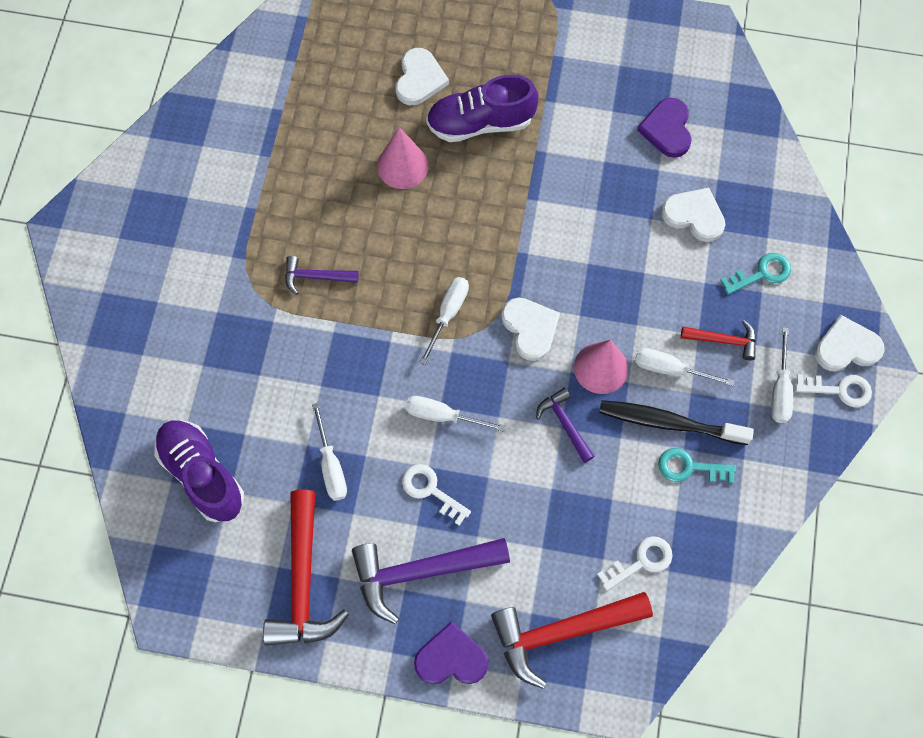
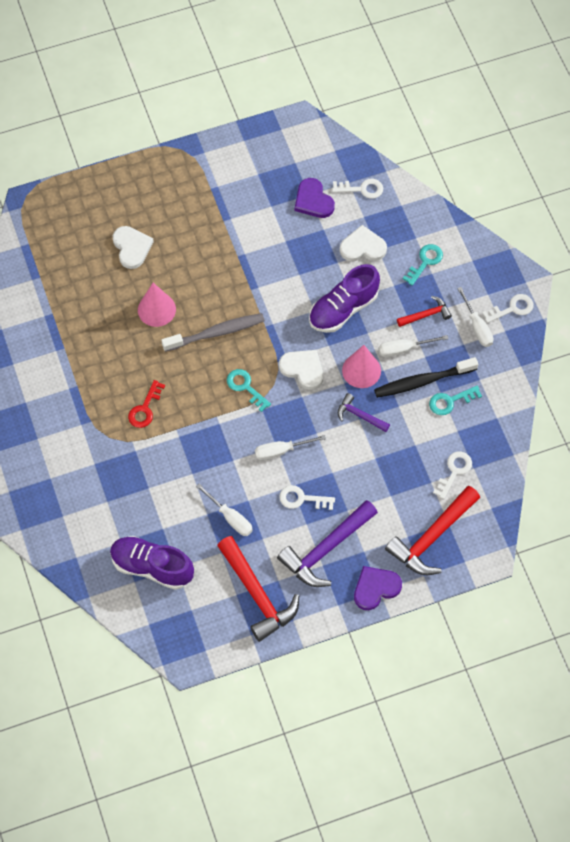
camera: 30 degrees left, 5 degrees down
(315, 277) = (145, 408): purple hammer -> red key
(448, 314) = (245, 387): white screwdriver -> turquoise key
(454, 230) = (216, 333): none -> grey toothbrush
(480, 123) = (190, 256): purple shoe -> purple shoe (343, 309)
(735, 144) = (362, 189): none -> white key
(846, 347) = (502, 280): white heart -> none

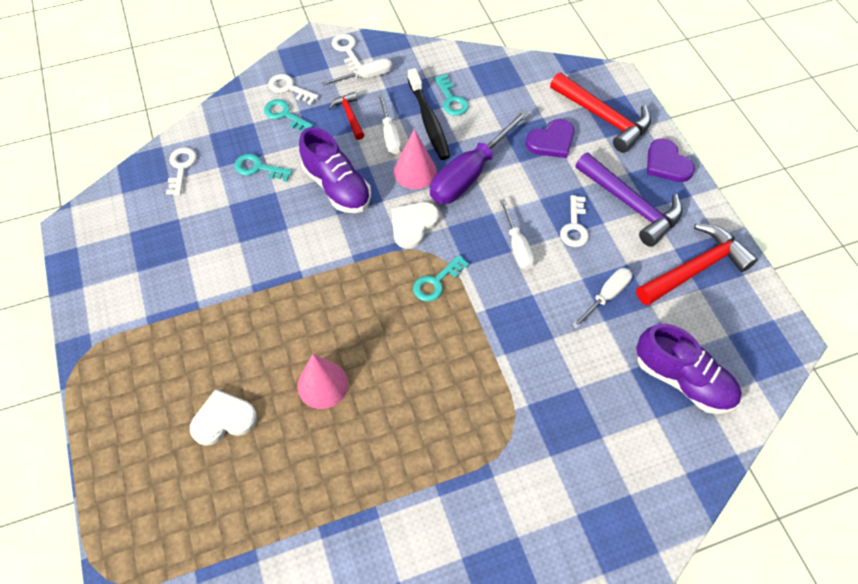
camera: 90 degrees left, 5 degrees down
(145, 408) = (468, 394): red key -> none
(151, 567) = (683, 380): purple shoe -> purple shoe turned 75 degrees counterclockwise
(216, 333) = (361, 314): grey toothbrush -> none
(313, 200) = (188, 214): purple heart -> purple heart (551, 141)
(359, 415) = (470, 174): purple hammer -> purple screwdriver
(363, 247) = (258, 168): white heart -> turquoise key
(454, 471) = (530, 99): white key -> white key (289, 88)

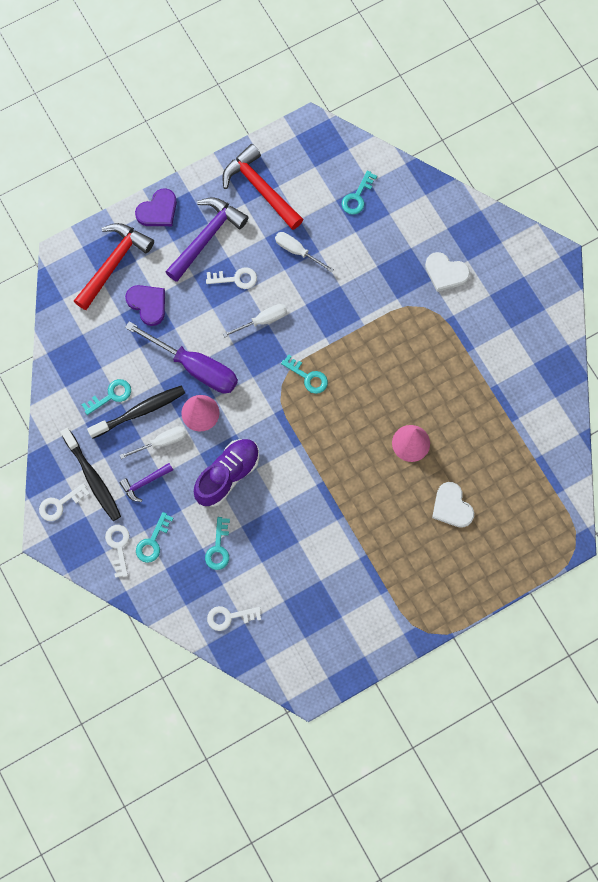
camera: 100 degrees left, 15 degrees up
(289, 88) = (118, 546): white key -> white key turned 150 degrees clockwise
(349, 115) = (144, 482): red hammer -> purple hammer
(366, 76) = (93, 478): white screwdriver -> black toothbrush
(413, 225) = (256, 404): white heart -> white heart (445, 273)
(683, 380) = (357, 197): purple shoe -> turquoise key

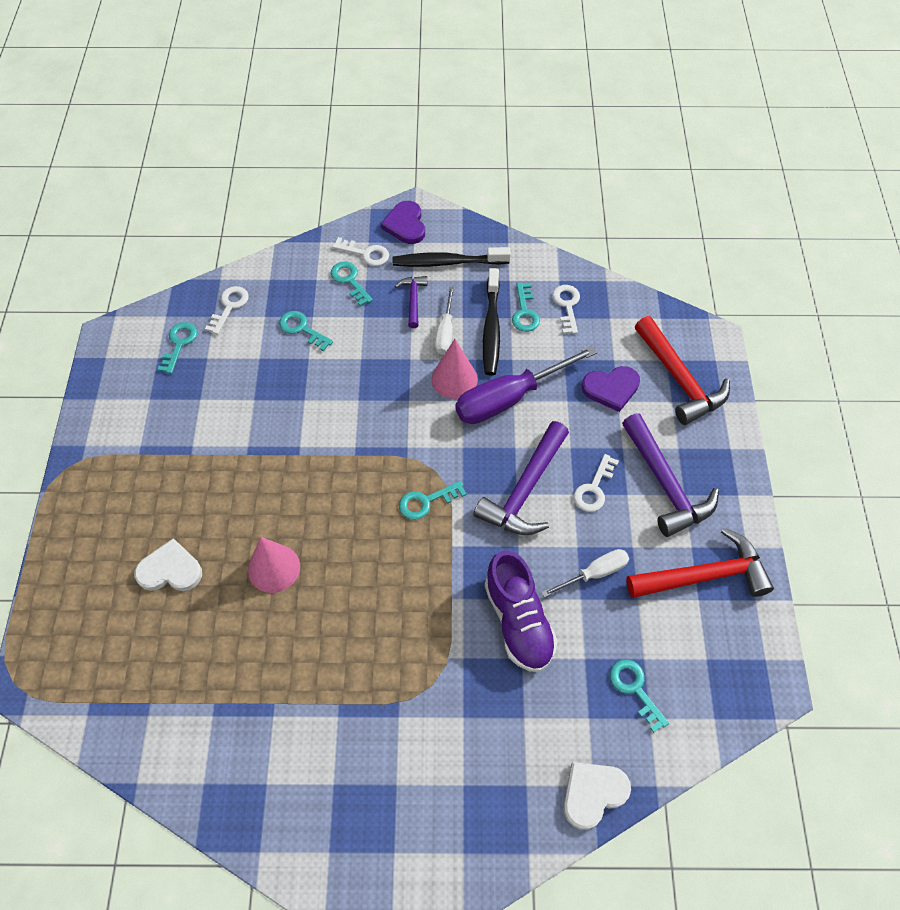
camera: 120 degrees right, 15 degrees down
(60, 504) = (440, 228): white key -> white key (567, 306)
(158, 210) = (726, 451): purple heart -> purple heart (405, 225)
(228, 475) = (370, 371): purple shoe -> purple shoe (518, 621)
(263, 320) = (525, 490): white screwdriver -> purple hammer
(284, 630) = (179, 344): none -> turquoise key
(445, 273) = (462, 742): white heart -> white heart (593, 793)

